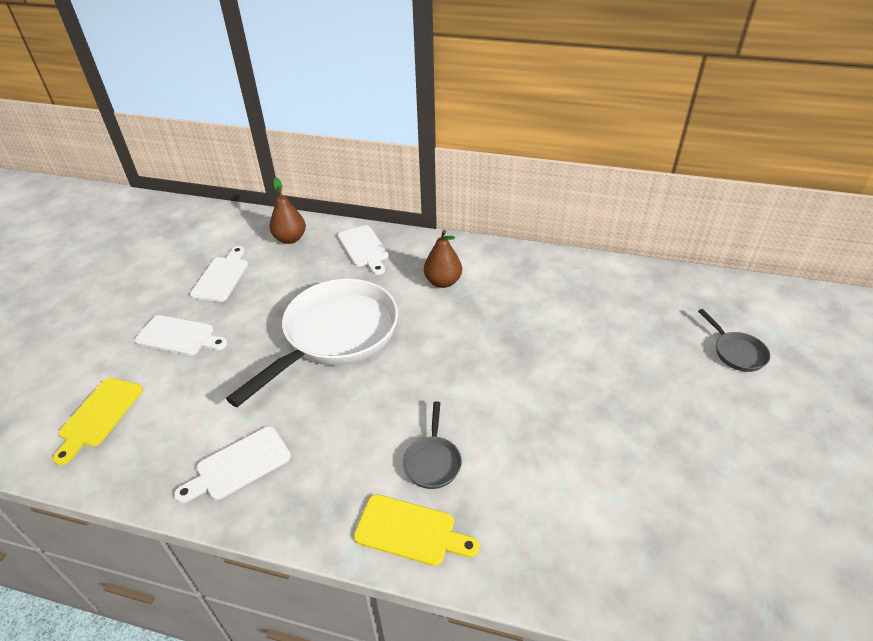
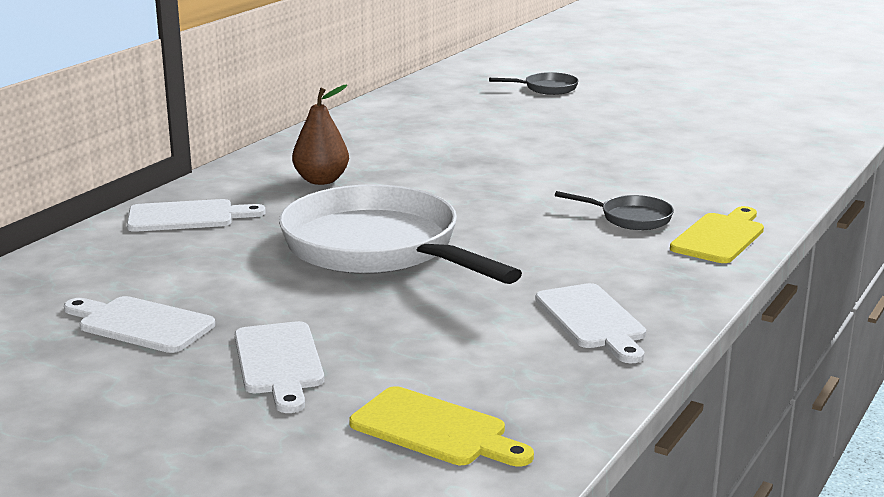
camera: 75 degrees left, 20 degrees down
(179, 336) = (279, 362): white cutting board -> white cutting board turned 135 degrees clockwise
(290, 239) = (91, 265): brown pear -> none

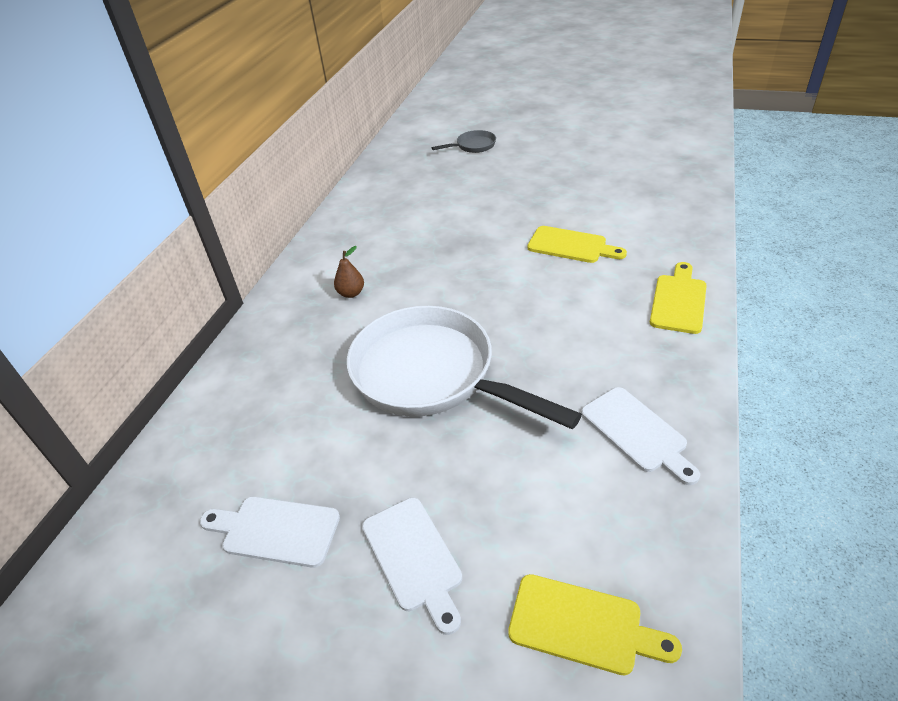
camera: 10 degrees left, 20 degrees up
(187, 216) = (261, 365): white cutting board -> none
(321, 180) = (351, 293): brown pear -> brown pear, size x0.66
(615, 179) = (571, 245): none -> yellow cutting board
(631, 218) = (604, 291): grey pan -> none

